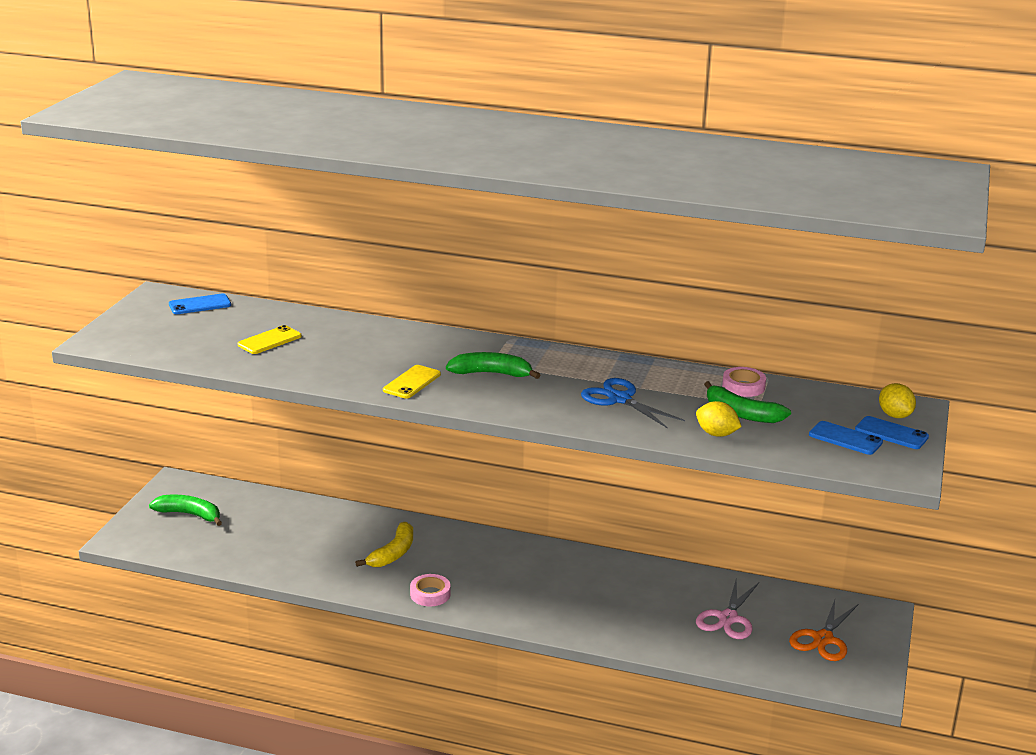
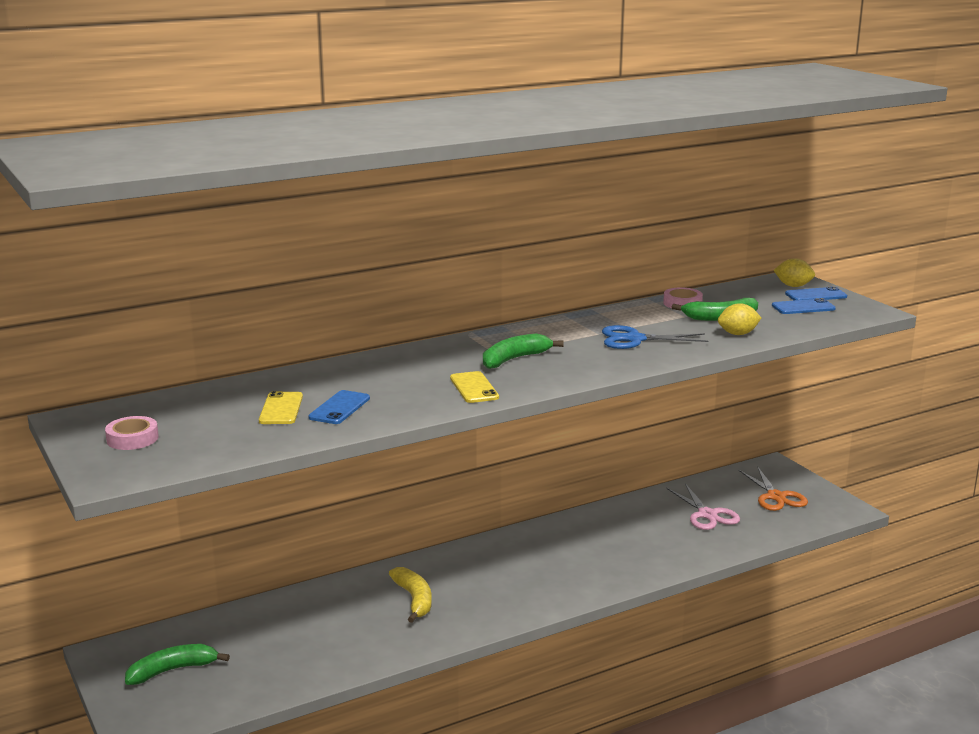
camera: 45 degrees left, 5 degrees down
(200, 305) = (140, 410): blue phone -> blue phone (339, 408)
(430, 594) = (498, 611): pink tape -> pink tape (132, 439)

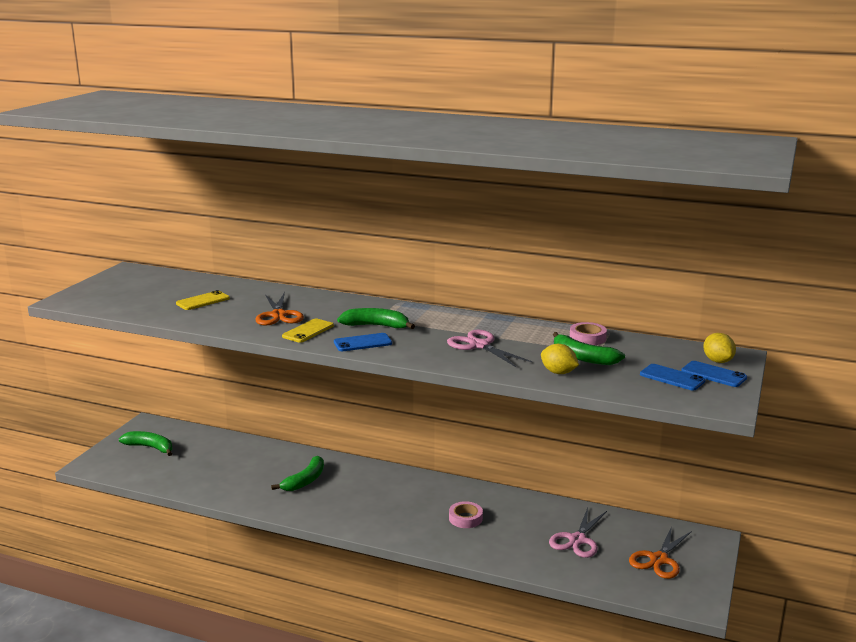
camera: 50 degrees right, 0 degrees up
(132, 439) = (119, 288): pink tape -> pink tape (465, 518)
(339, 408) = (224, 312): blue phone -> blue phone (362, 343)
(402, 388) = (278, 315): none -> orange scissors
(414, 599) = (305, 481): yellow banana -> green banana
(634, 339) = (479, 345): blue scissors -> pink scissors

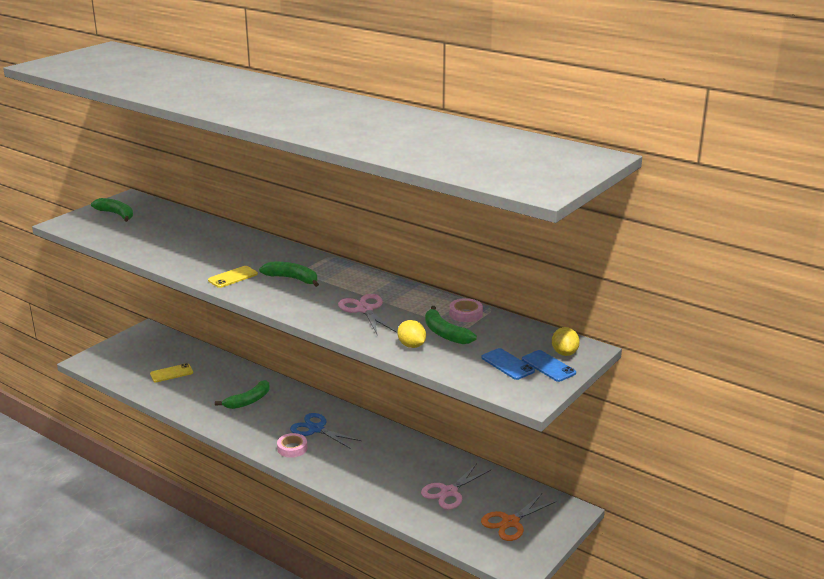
camera: 15 degrees right, 5 degrees up
(150, 447) = (139, 352): green banana -> green banana (116, 214)
(203, 301) = (168, 236): yellow phone -> yellow phone (171, 373)
(278, 315) = (220, 258): orange scissors -> none
(362, 343) = (269, 294): blue phone -> none
(397, 498) = (316, 429): none -> blue scissors
(465, 518) = (363, 456): pink tape -> pink tape (292, 448)

